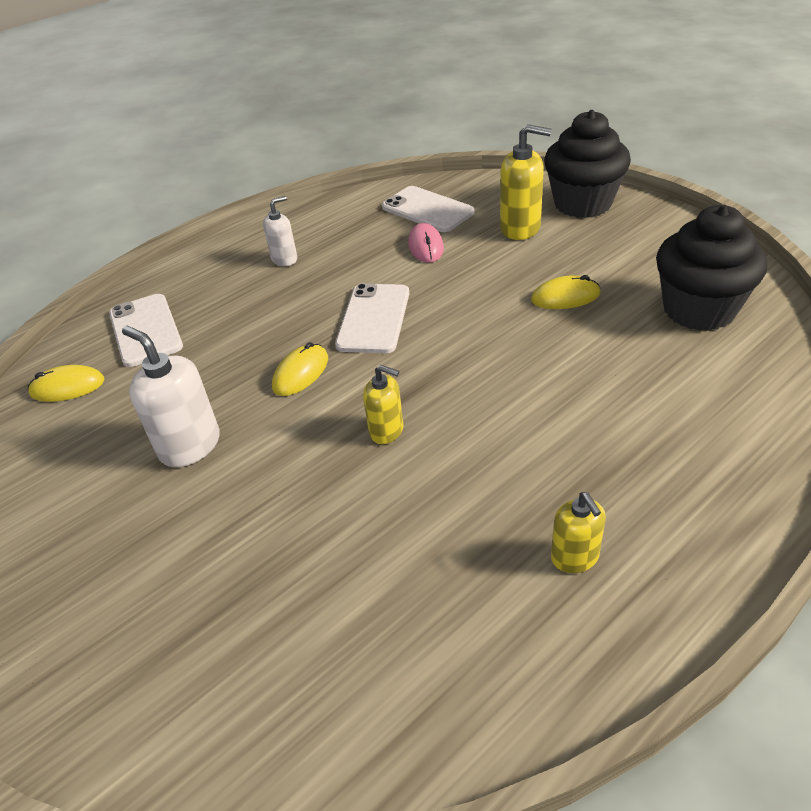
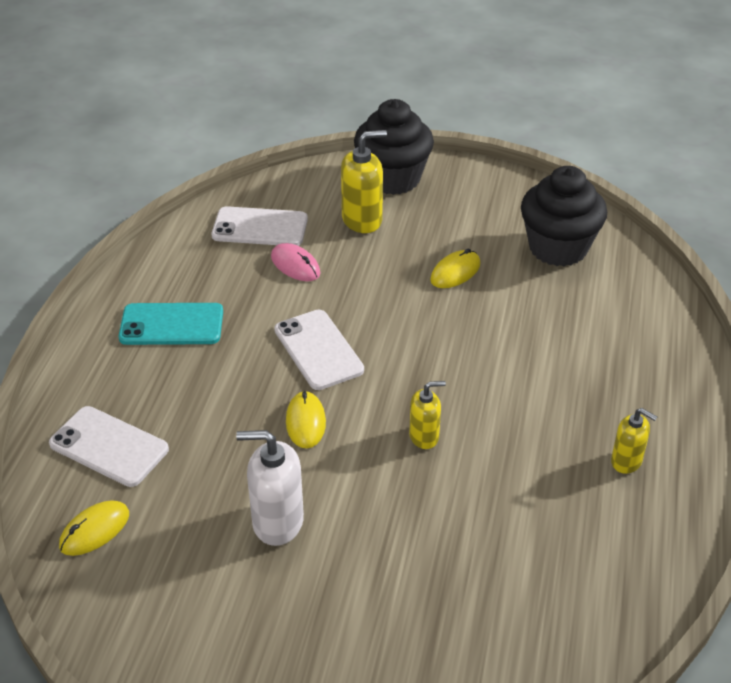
camera: 40 degrees left, 0 degrees up
(284, 259) = (171, 325): white soap dispenser -> turquoise phone

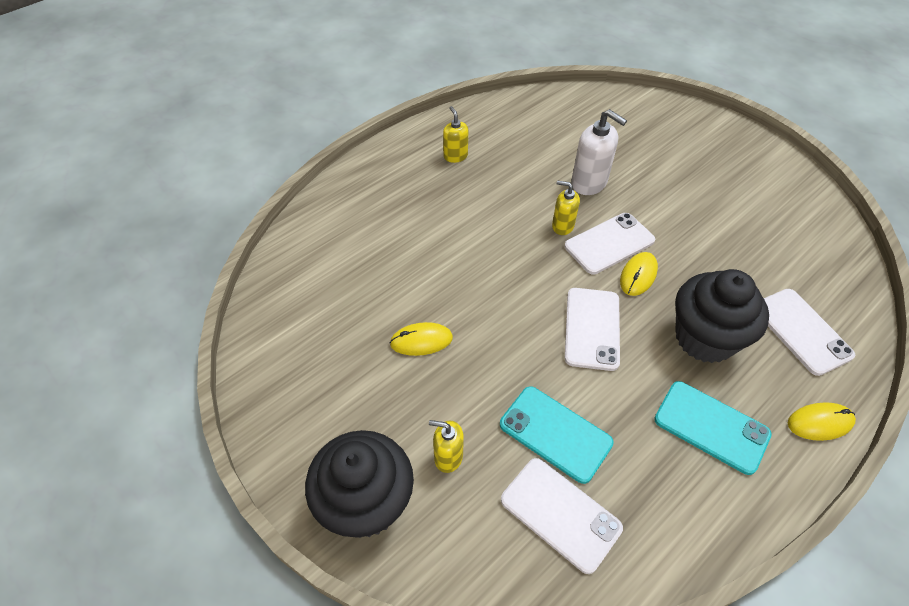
camera: 145 degrees left, 10 degrees up
(95, 530) = (824, 274): yellow mouse -> yellow mouse (820, 423)
(277, 522) = (694, 222): white soap dispenser -> white soap dispenser (589, 183)
(295, 265) = (555, 434): pink mouse -> turquoise phone
(359, 442) = (609, 243): none -> white phone
(362, 220) = (448, 457): yellow soap dispenser -> yellow soap dispenser, size x0.61
(558, 248) = (316, 316): black cupcake -> black cupcake (704, 338)

